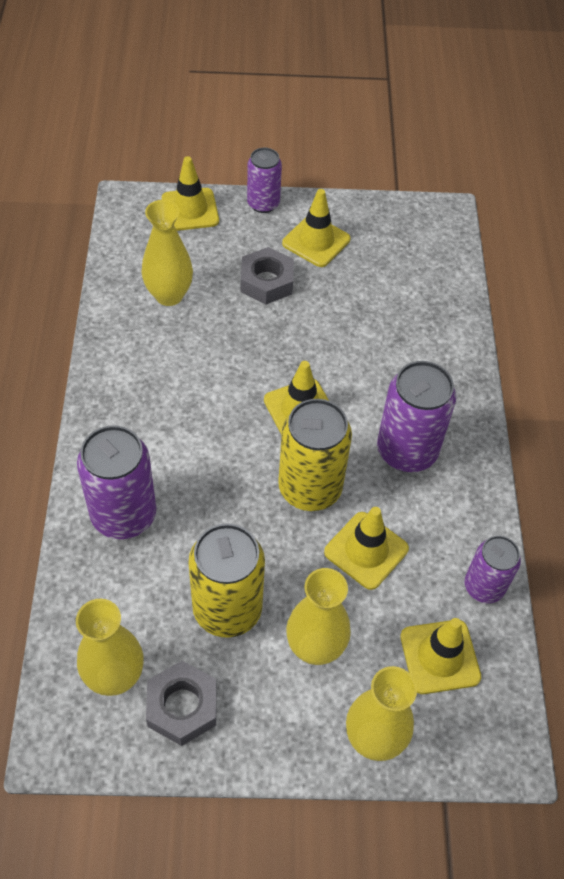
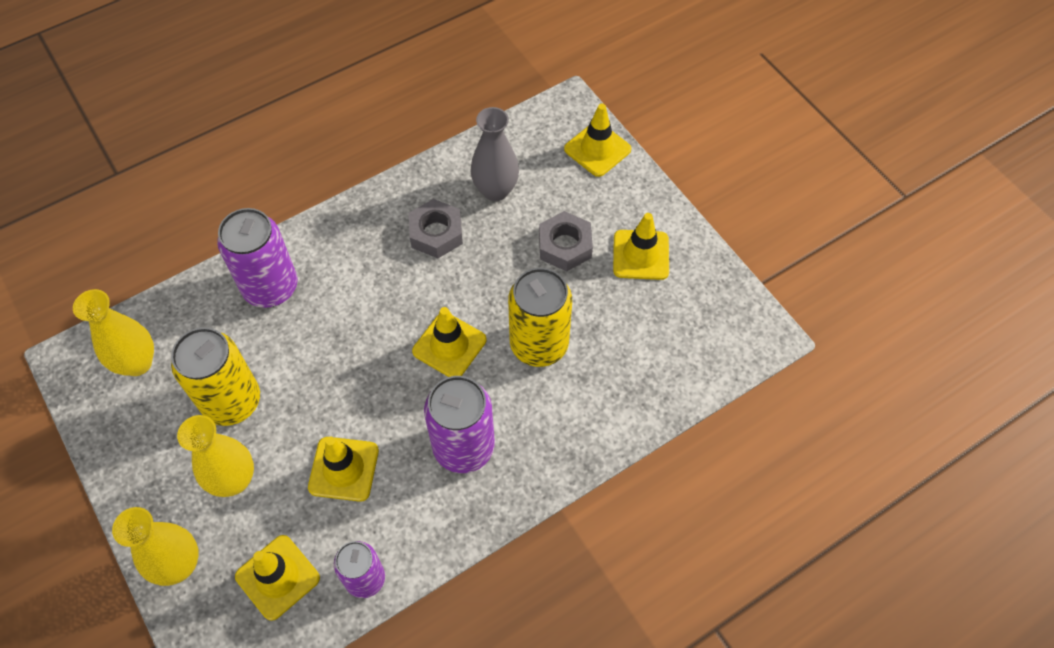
camera: 60 degrees right, 5 degrees up
(169, 295) = (495, 190): yellow vase -> grey vase
(182, 706) = (137, 419): grey nut -> grey nut (436, 233)
(263, 204) = (650, 193): purple can -> none
(310, 488) = (376, 395): yellow can -> yellow can (539, 344)

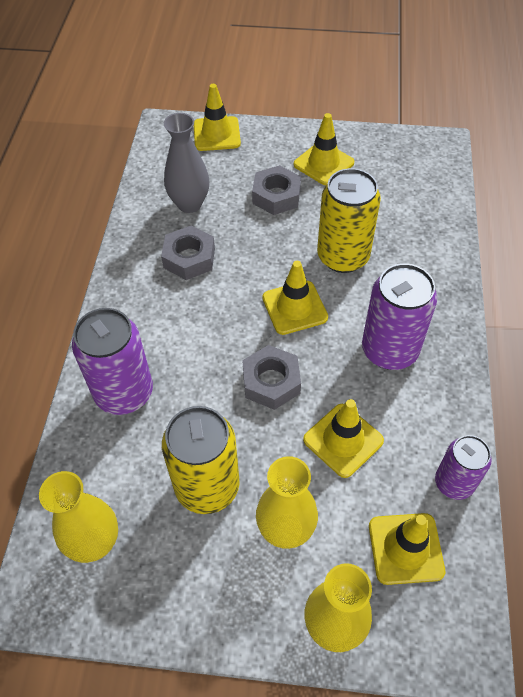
camera: 50 degrees left, 5 degrees down
(359, 379) = (271, 382): none -> grey nut

